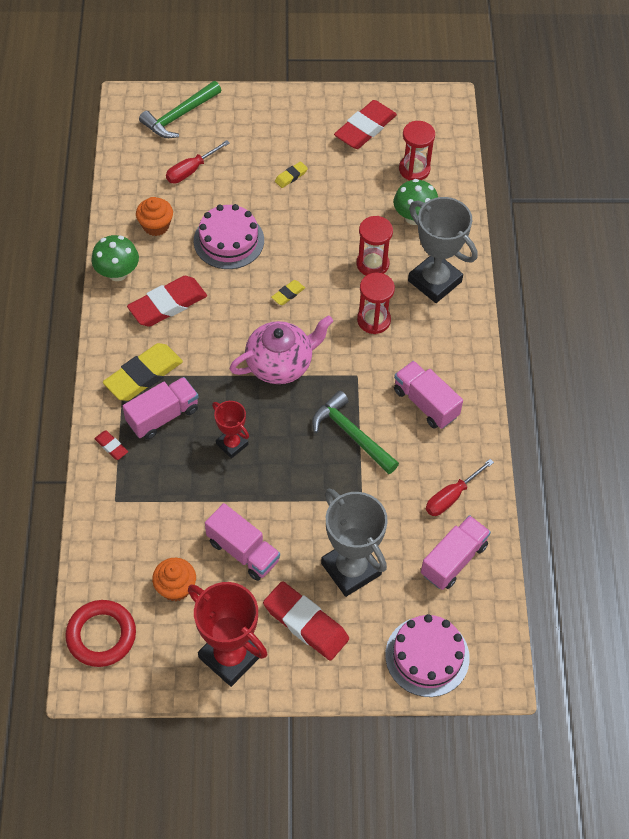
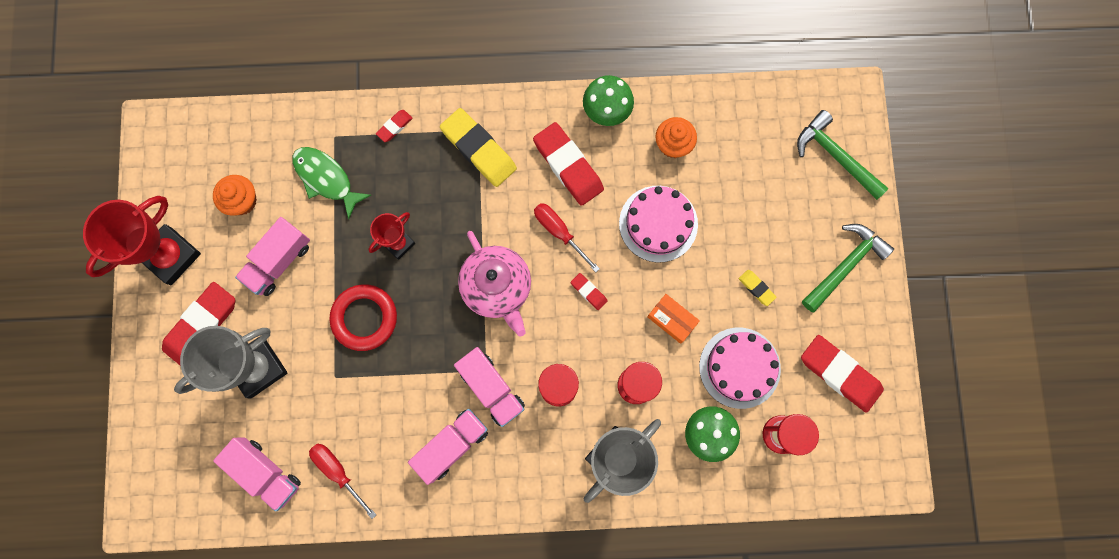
camera: 90 degrees right, 20 degrees up
(101, 635) = (195, 139): red ring -> red ring (364, 318)
(159, 508) = (326, 179): none -> green fish
(163, 416) = (430, 173): pink truck -> pink truck (491, 388)
(191, 170) = (755, 176): red screwdriver -> red screwdriver (559, 232)
(288, 294) = (588, 292): yellow eraser -> red eraser
(316, 236) = (672, 320): none -> orange box
(351, 434) = (411, 365): green hammer -> green hammer (845, 265)
(427, 656) = (163, 444): pink cake -> pink cake (739, 367)

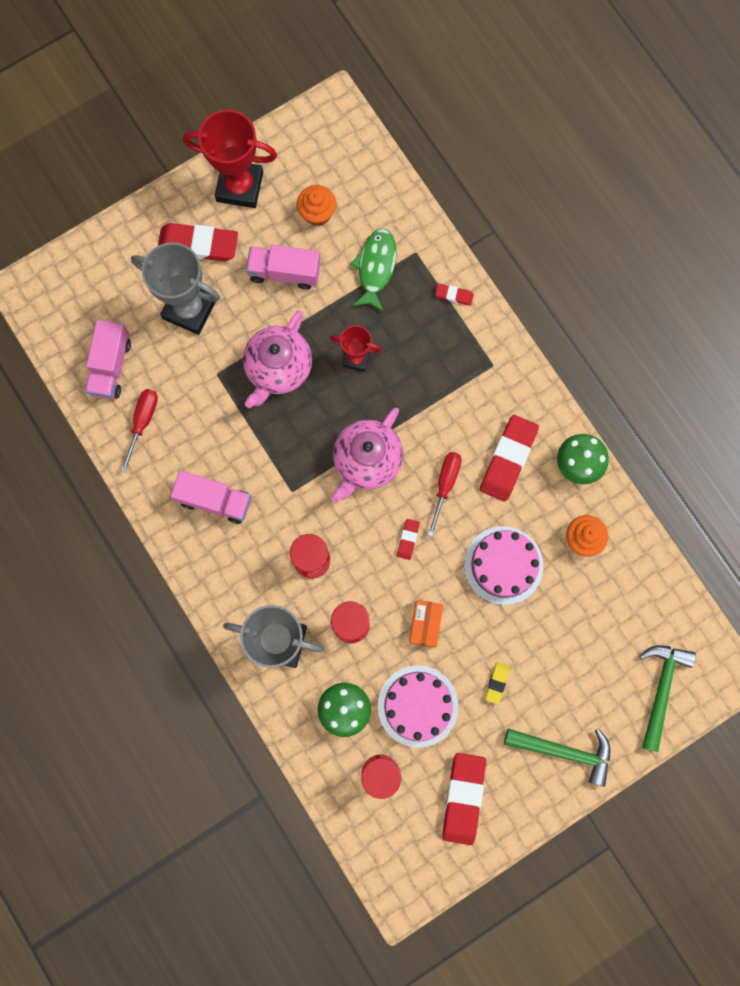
camera: 60 degrees right, 0 degrees up
(364, 318) = (278, 368): red ring -> pink teapot
(479, 149) = (476, 376): yellow eraser -> none
(491, 388) = (279, 505): pink truck -> none

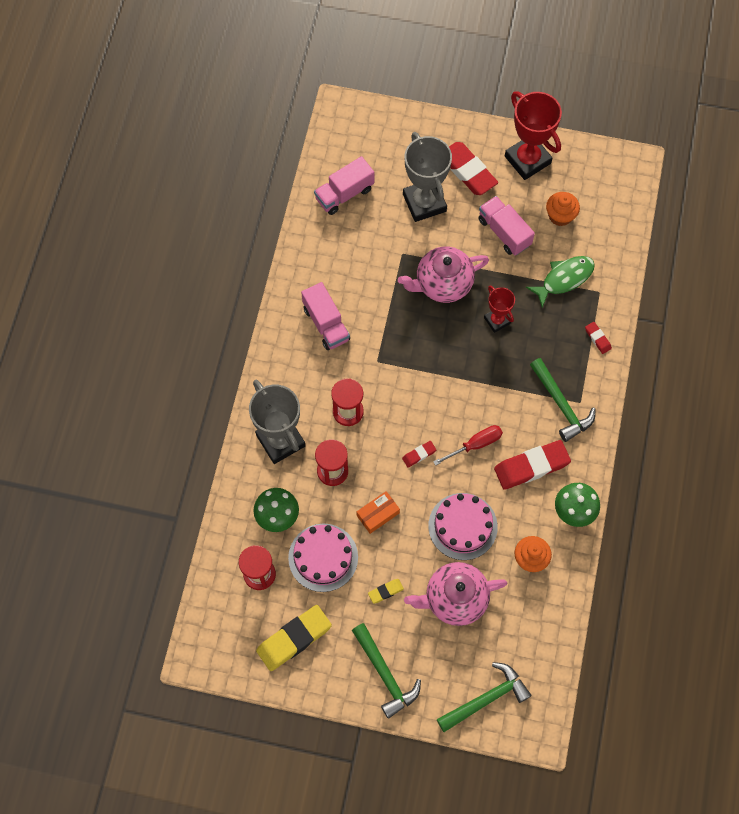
camera: 45 degrees right, 10 degrees down
(142, 422) = (330, 242): red screwdriver -> none
(366, 461) = (441, 385): pink teapot -> pink teapot (454, 598)
(463, 798) = (294, 639): red eraser -> yellow eraser
(480, 382) = (561, 404): none -> green hammer

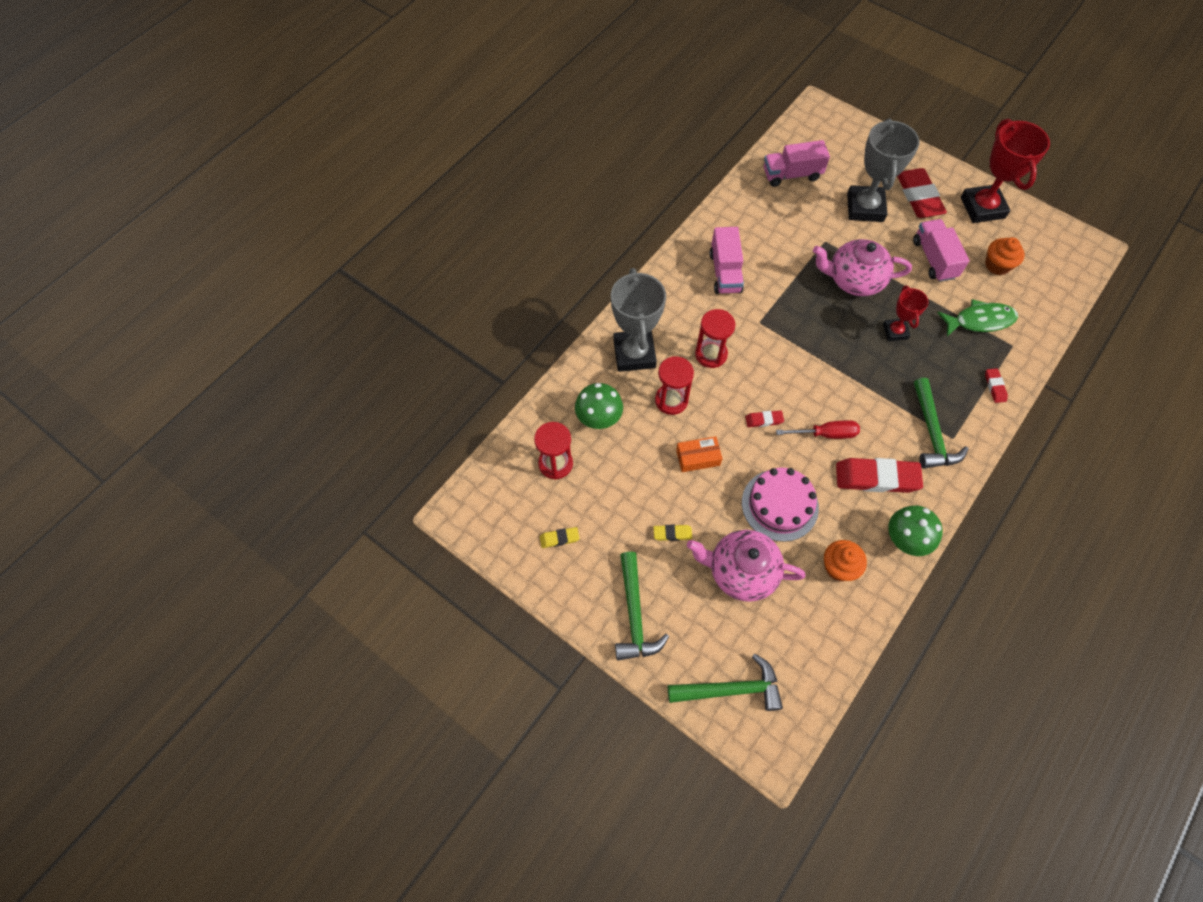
camera: 25 degrees right, 5 degrees down
(294, 639) = (559, 538): yellow eraser -> yellow eraser, size x0.47
(323, 557) = (625, 474): pink cake -> none

